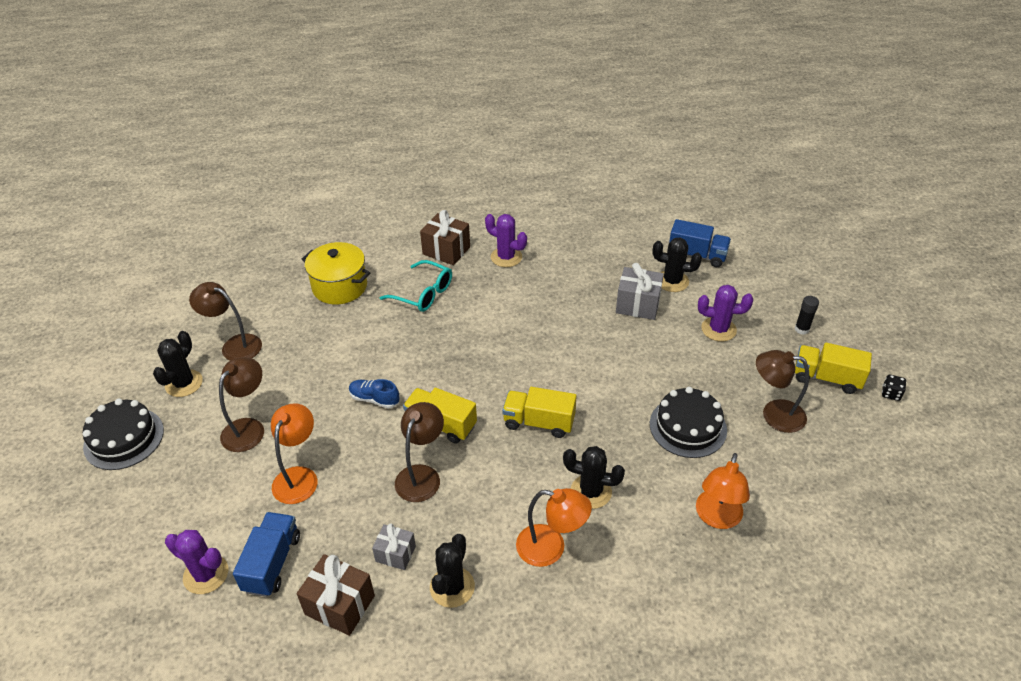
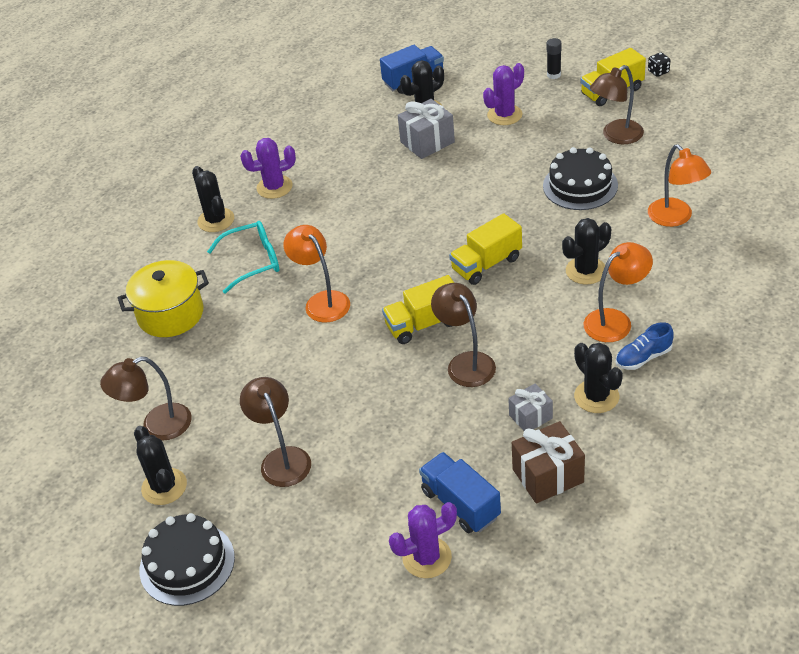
camera: 45 degrees left, 0 degrees up
(299, 477) = (381, 446): orange lamp -> orange lamp (322, 301)
(374, 399) = (346, 354): blue shoe -> blue shoe (643, 357)
(446, 250) = (216, 220): brown gift -> black cactus

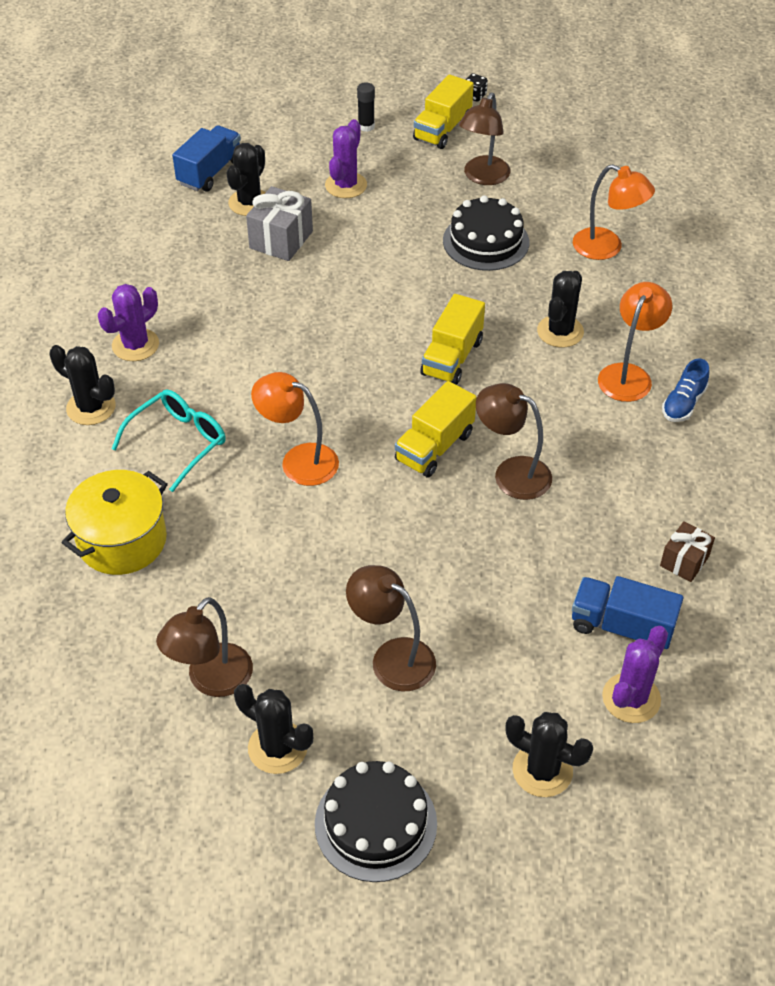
camera: 35 degrees left, 5 degrees up
(530, 417) = (621, 506): grey gift -> none
(548, 476) = (684, 561): brown gift -> brown gift, size x0.63
(596, 396) = (669, 460): black cactus -> black cactus (542, 770)

